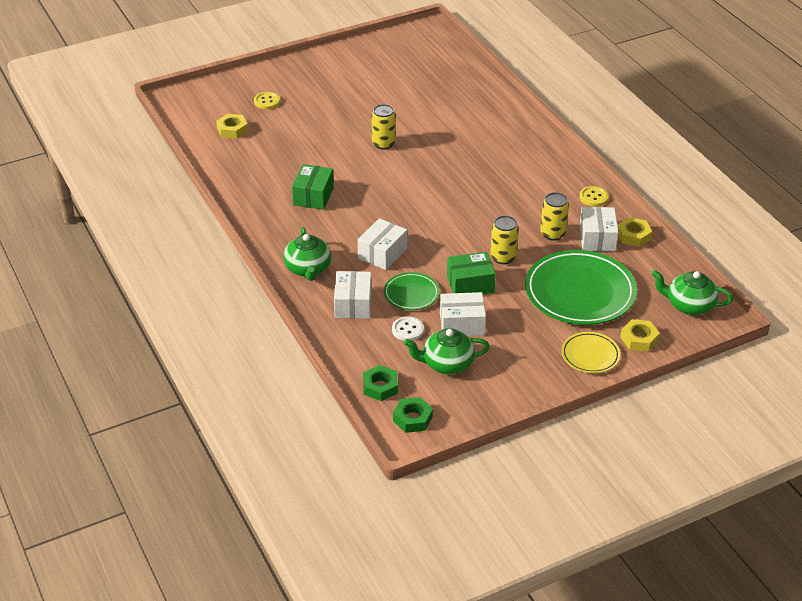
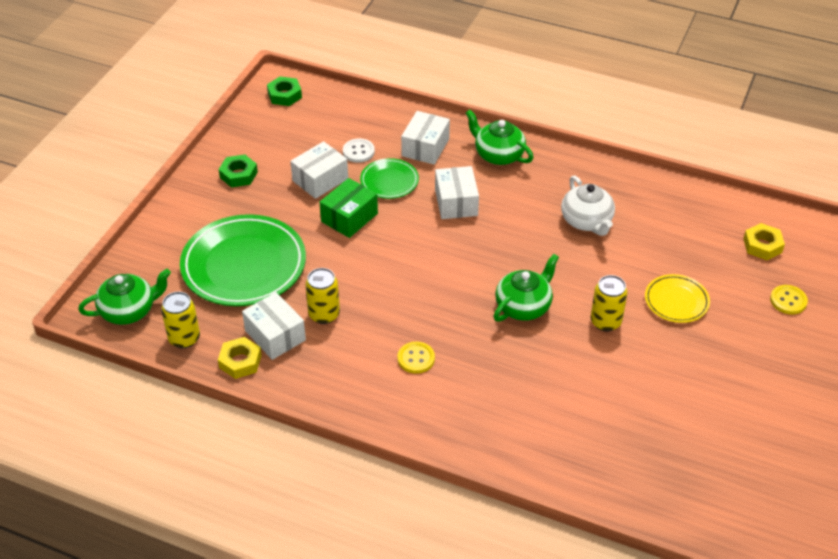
camera: 140 degrees right, 5 degrees up
(313, 196) = (587, 221): green box -> white teapot
(353, 304) = (425, 147): white box -> white box turned 60 degrees clockwise
(380, 387) = (332, 102): green nut -> green nut (238, 175)
(447, 363) = (300, 144): green teapot -> green teapot (524, 306)
(503, 257) = (346, 260): yellow can -> yellow can (184, 338)
(590, 355) = (188, 212): yellow plate -> yellow plate (676, 301)
(593, 197) = (321, 387): yellow button -> yellow button (416, 358)
(639, 339) = (154, 250): yellow nut -> none

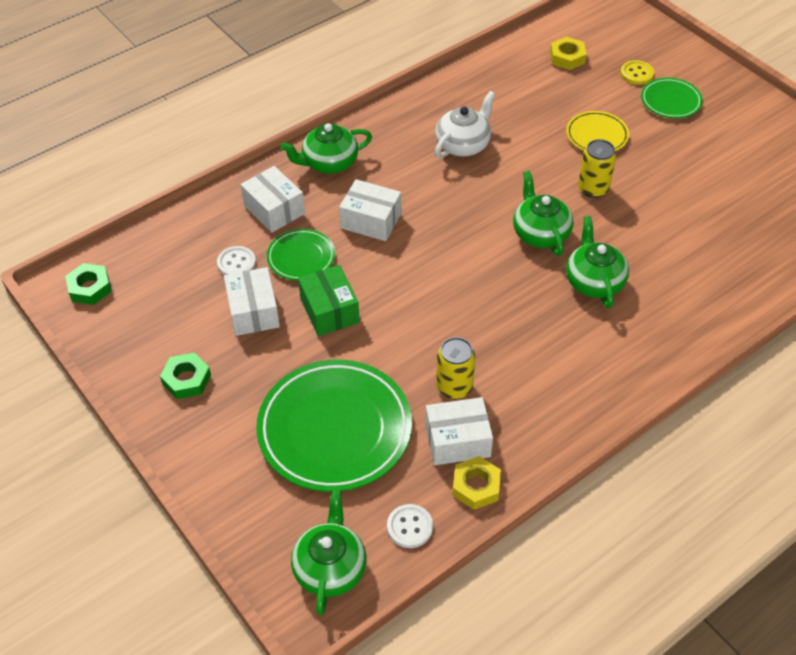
camera: 60 degrees left, 5 degrees up
(184, 338) = (410, 527): yellow can -> white button
(416, 358) = (558, 338): yellow button -> none
(495, 359) = (594, 281): none -> green teapot
(587, 221) = (463, 144): white teapot -> white teapot turned 60 degrees counterclockwise
(773, 337) = (670, 101): none -> green plate

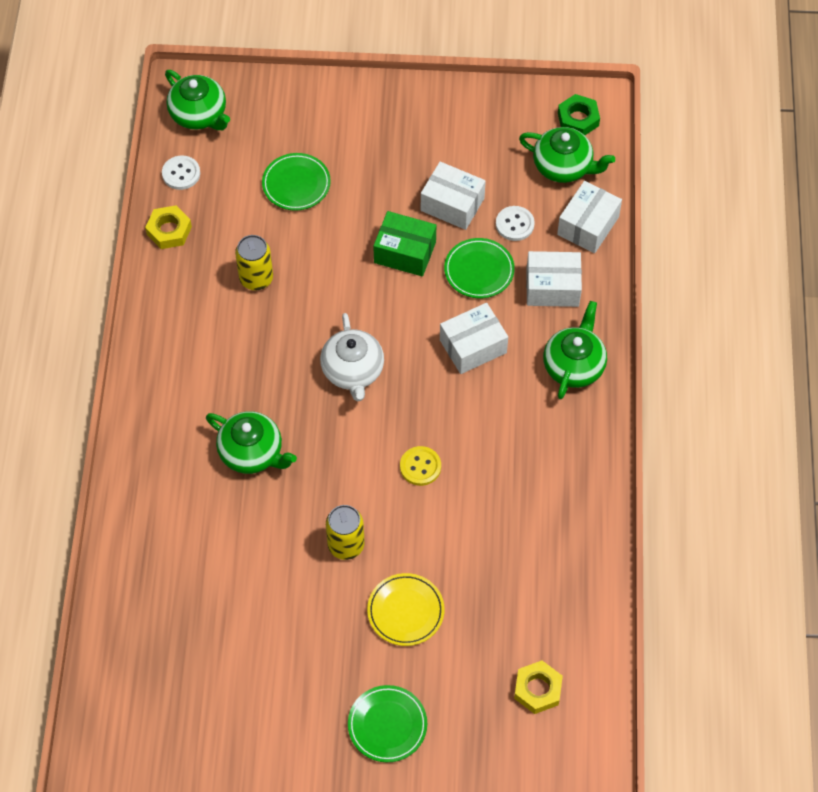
camera: 130 degrees right, 10 degrees up
(186, 380) = (427, 127): green nut -> none
(335, 429) = (296, 184): green plate -> green plate, size x0.50
(457, 440) = (213, 247): white box -> white box (588, 226)
(463, 144) = (499, 488): white teapot -> white teapot (353, 371)
(540, 233) = (338, 458): green teapot -> green teapot (563, 166)
(637, 74) = (453, 733): yellow button -> yellow button (420, 467)

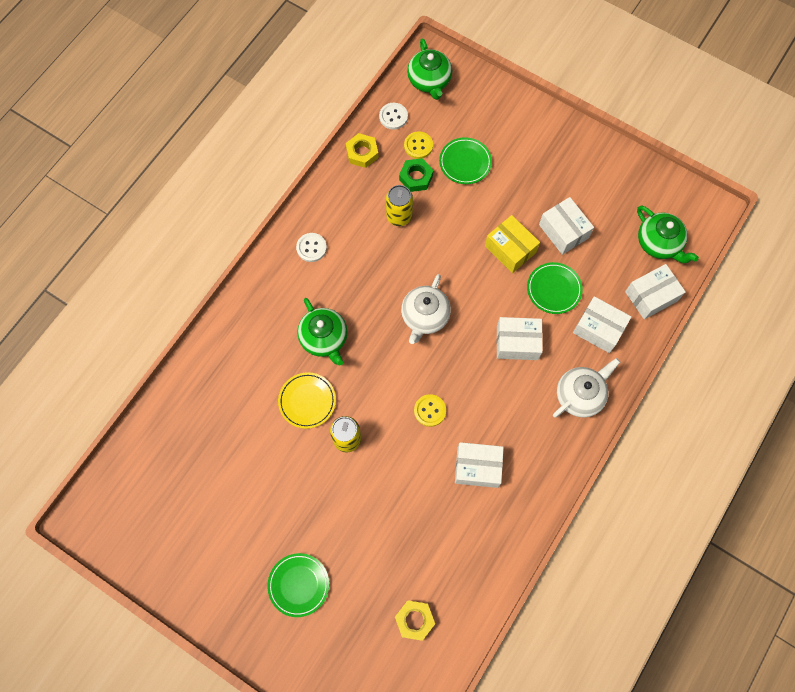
camera: 30 degrees right, 10 degrees up
(230, 191) = (418, 146): none -> yellow button
(405, 252) = (510, 249): green box -> yellow box
(405, 611) = (359, 510): yellow plate -> yellow plate (307, 401)
(509, 497) = (477, 467): none -> white box
(514, 224) = (599, 268): white button -> white button (311, 248)
(574, 365) = (580, 395): green teapot -> white teapot
(578, 119) = (690, 213): green nut -> green nut (416, 177)

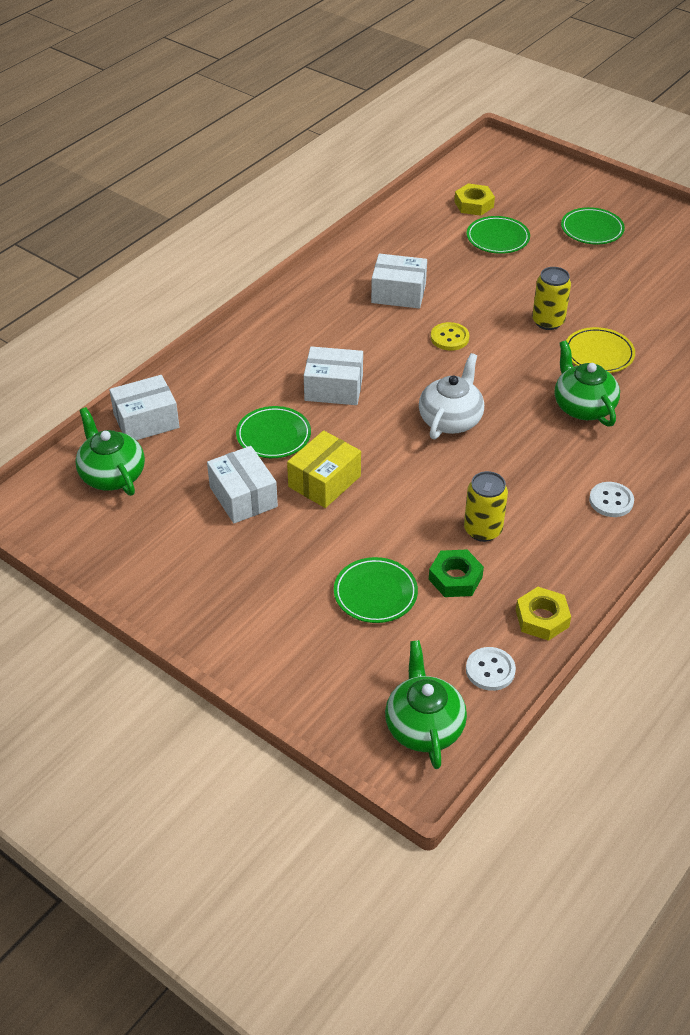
camera: 175 degrees left, 25 degrees down
(390, 561) = (497, 238): none -> green plate
(418, 146) = (449, 622): yellow button -> none
(510, 249) = (324, 481): yellow box -> yellow box turned 75 degrees clockwise
(580, 395) = (267, 340): white teapot -> none
(598, 329) = (226, 394): white box -> none

